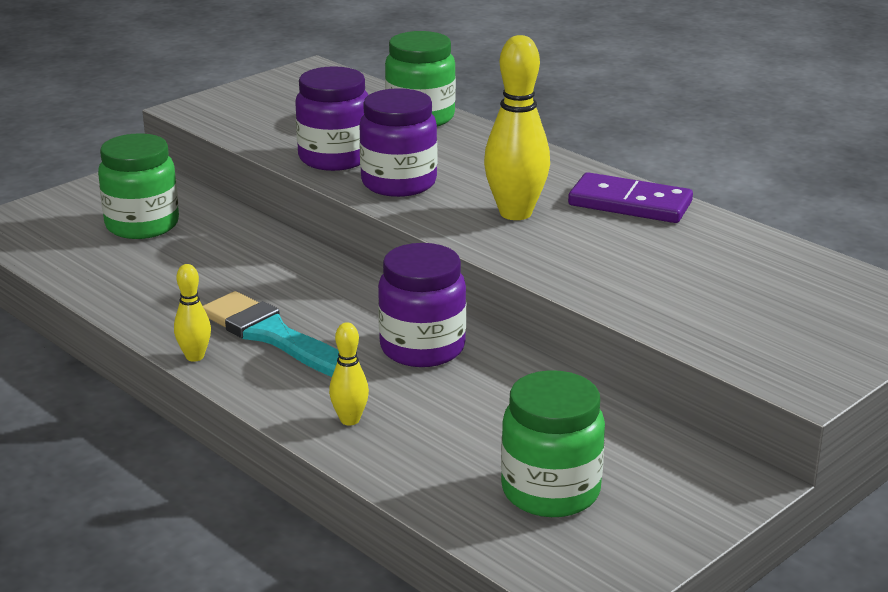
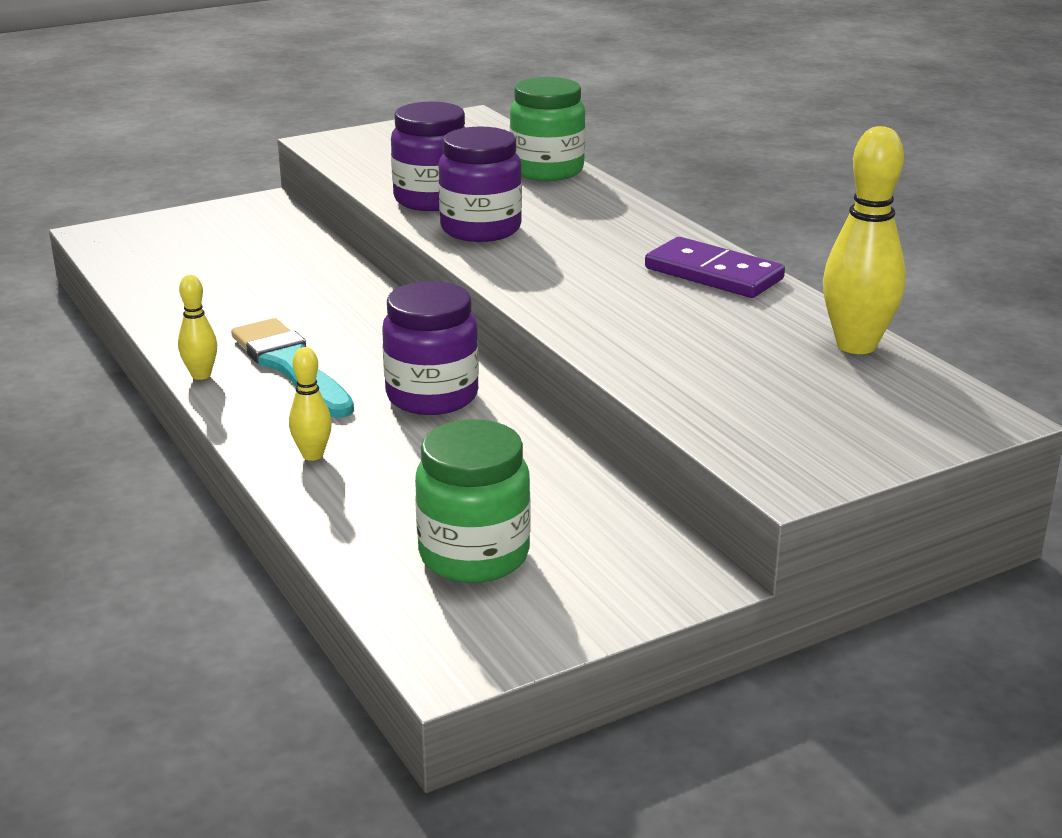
camera: 15 degrees right, 0 degrees up
(142, 225) = (233, 249): green jar -> none
(515, 213) = (583, 270): yellow bowling pin -> yellow bowling pin (856, 345)

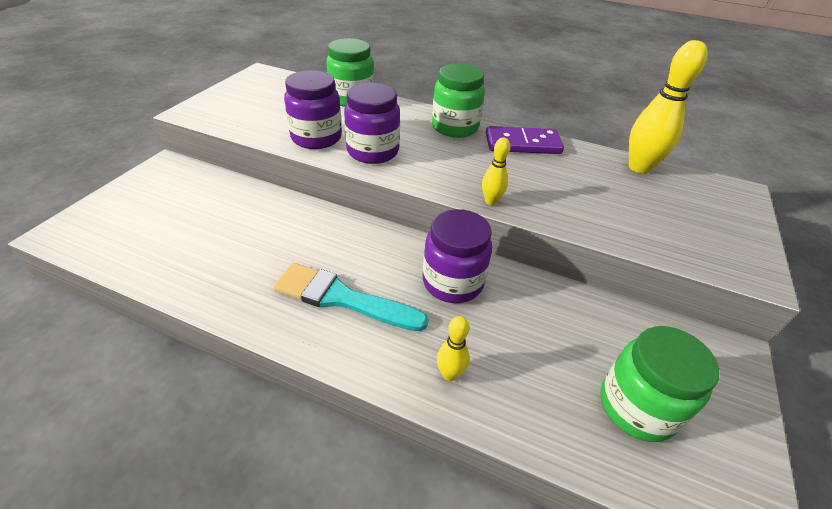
camera: 40 degrees left, 15 degrees up
(201, 375) = (291, 338): yellow bowling pin -> yellow bowling pin (491, 201)
(642, 233) = (455, 127): none -> green jar

